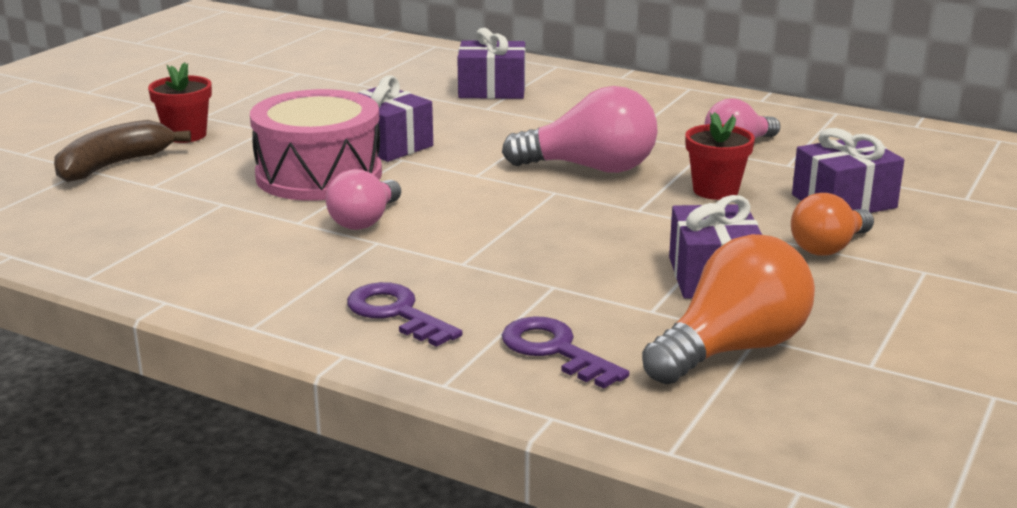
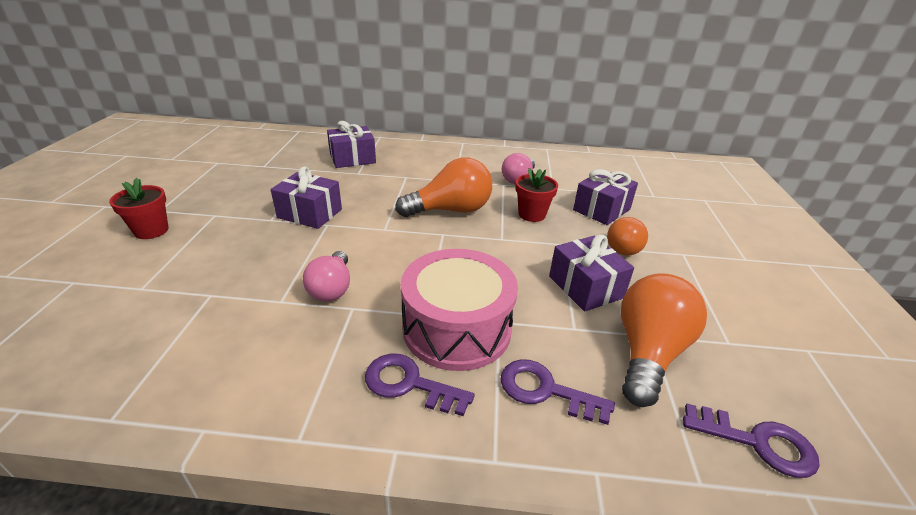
camera: 25 degrees left, 10 degrees up
(114, 165) = (98, 273): brown banana -> none
(319, 175) = (275, 250): pink drum -> pink drum (457, 328)
(591, 168) = (451, 210): pink light bulb -> orange light bulb
(788, 444) = (757, 442): none -> purple key

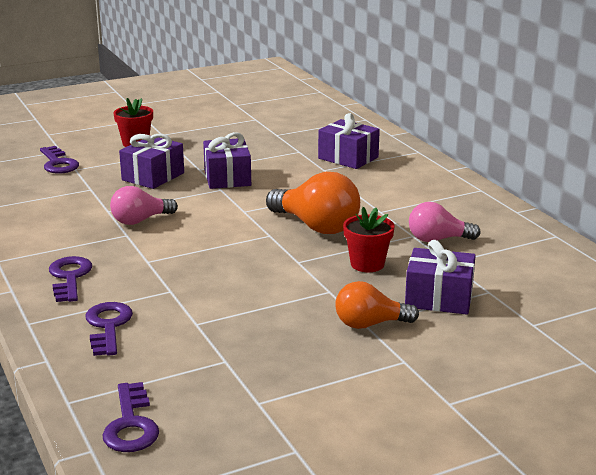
camera: 60 degrees right, 10 degrees down
(104, 295) = (58, 163): none -> purple key
(457, 328) = (144, 277): pink drum -> none
(585, 287) = (265, 317): purple gift -> purple gift (153, 176)
(648, 352) = (198, 362): orange light bulb -> none

